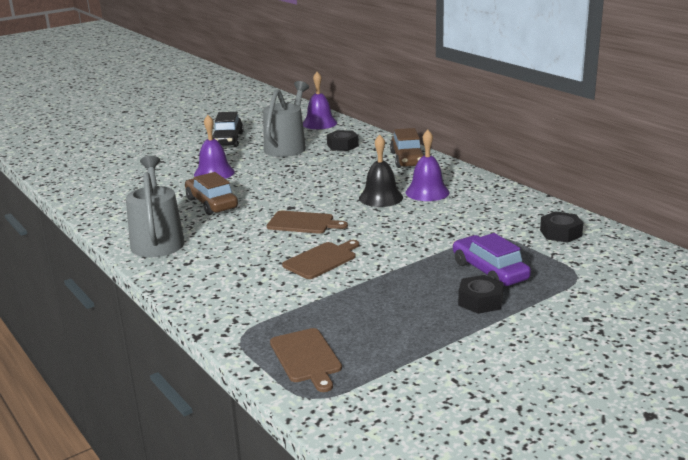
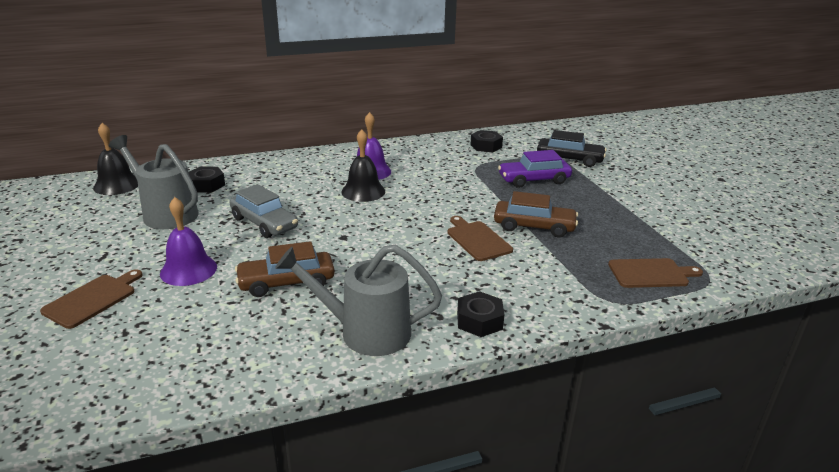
camera: 75 degrees left, 5 degrees up
(227, 140) = (81, 247): black car -> black car (569, 159)
(294, 177) = (264, 223): none -> grey car
(303, 223) = (389, 236): brown cutting board -> brown cutting board (92, 299)
(319, 123) = (117, 185): purple bell -> black bell
(407, 159) = (285, 164): brown car -> brown car (534, 226)
(480, 301) = (578, 192): black nut -> black nut (479, 321)

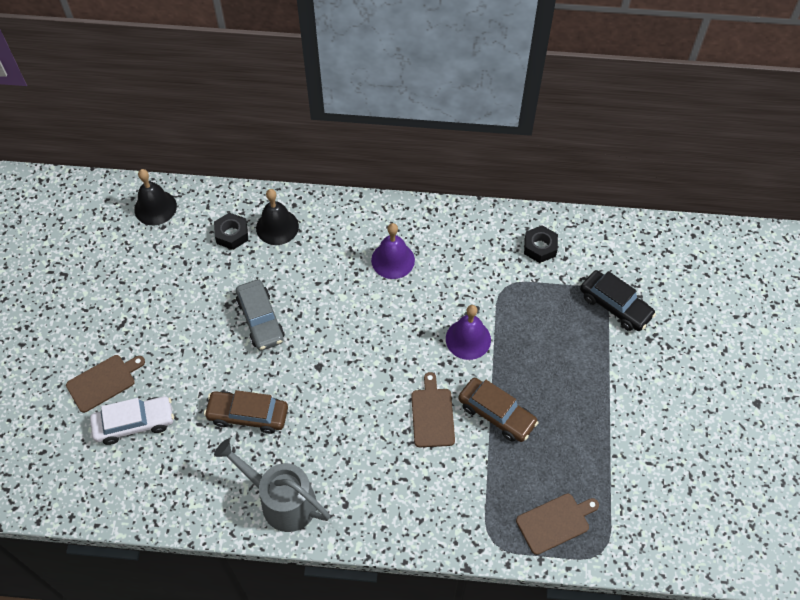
camera: 25 degrees right, 30 degrees up
(146, 320) = (134, 423): none -> white car
(165, 213) = (184, 273): grey watering can -> none
(188, 270) = (180, 369): purple bell -> purple bell (468, 339)
(363, 191) = (369, 296): black bell -> black bell (277, 227)
(479, 321) = (372, 522): black nut -> none
(534, 180) = (548, 333): purple car -> none
(651, 273) = (555, 522): brown cutting board -> brown cutting board turned 45 degrees counterclockwise

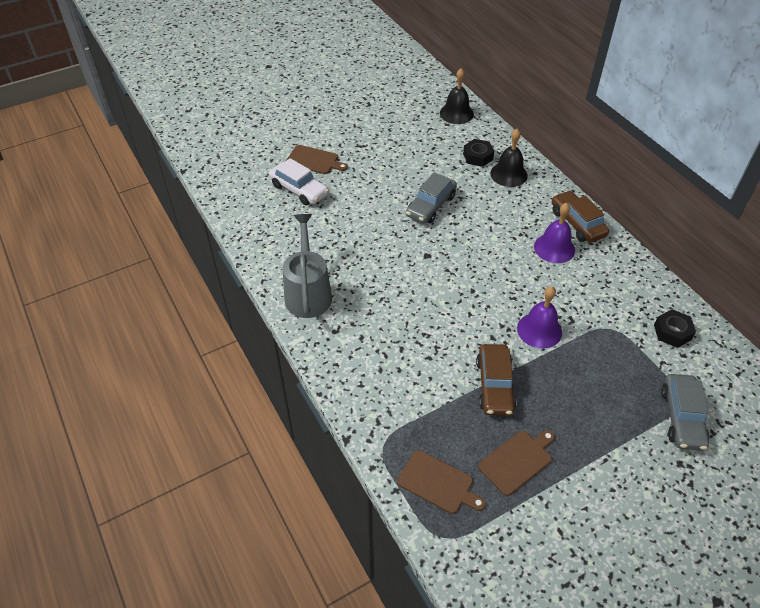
camera: 55 degrees right, 10 degrees down
(248, 415) = (355, 239): brown car -> brown car (577, 223)
(432, 415) = (453, 343): brown cutting board -> brown cutting board (517, 460)
(615, 306) = (681, 417): black car -> grey car

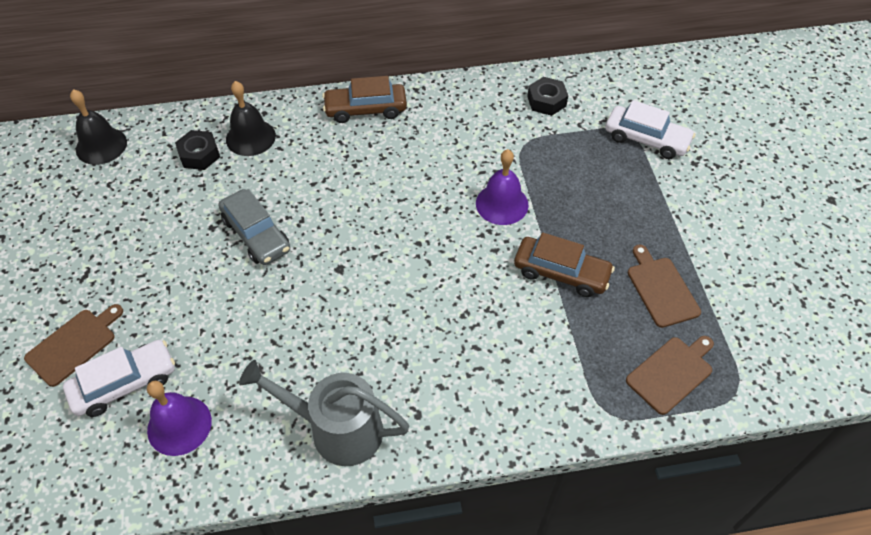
camera: 70 degrees left, 5 degrees up
(554, 248) = (392, 144): purple bell -> purple bell (179, 425)
(681, 417) = (646, 139): grey car -> white car

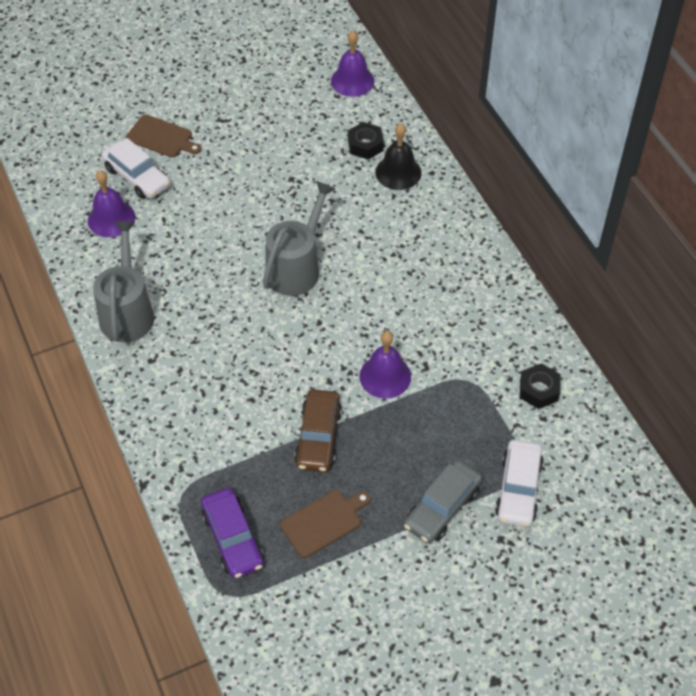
camera: 75 degrees right, 0 degrees up
(101, 145) = (352, 81): black bell -> purple bell
(256, 234) = (293, 209): grey car -> grey car (442, 507)
(338, 247) = (296, 267): none -> grey watering can
(365, 109) = (465, 244): brown car -> none
(671, 373) = (233, 539): brown cutting board -> purple car

